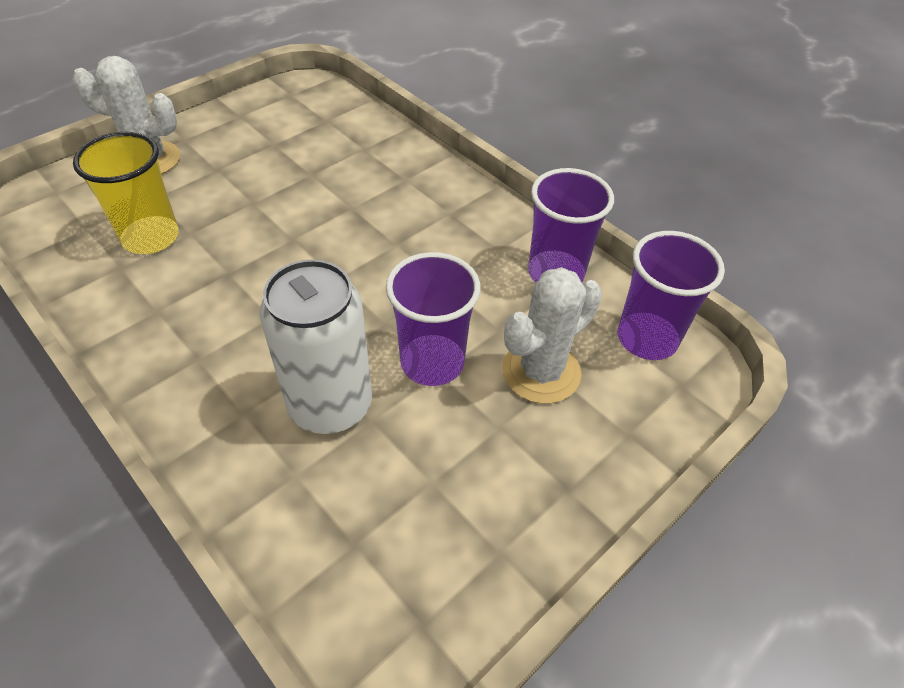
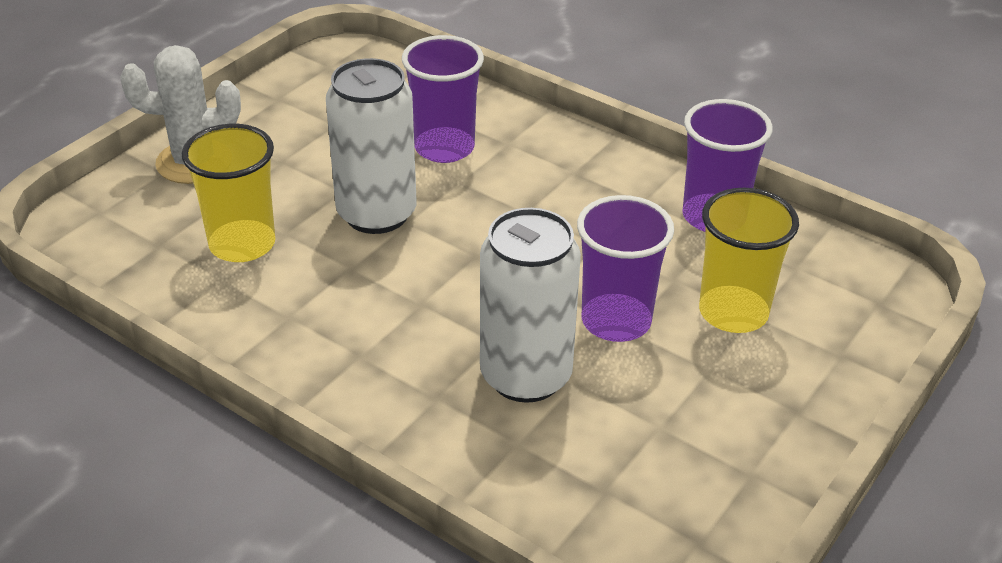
camera: 10 degrees left, 10 degrees down
(271, 226) = (376, 214): none -> white can
(541, 372) = (733, 312): white cactus -> yellow cup
(647, 338) = (831, 265): purple cup -> purple cup (444, 148)

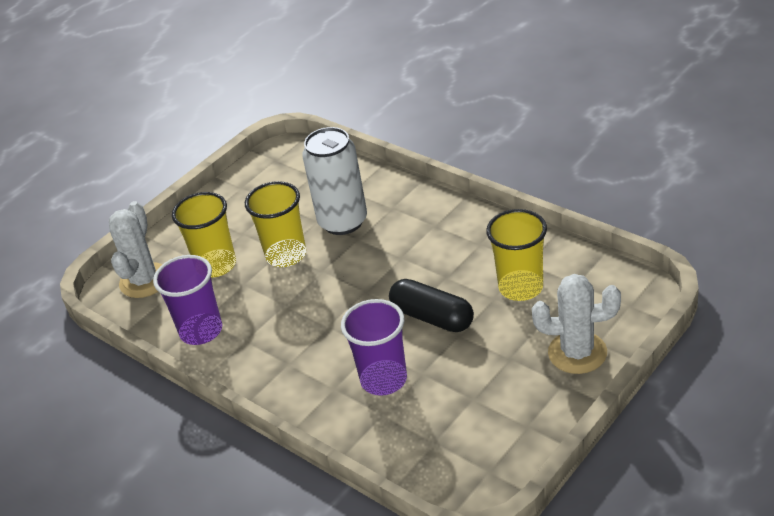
camera: 170 degrees left, 0 degrees up
(376, 214) = (432, 317): white can -> black capsule
(616, 321) = (286, 255): purple cup -> yellow cup
(846, 296) = (144, 281): none -> white cactus

